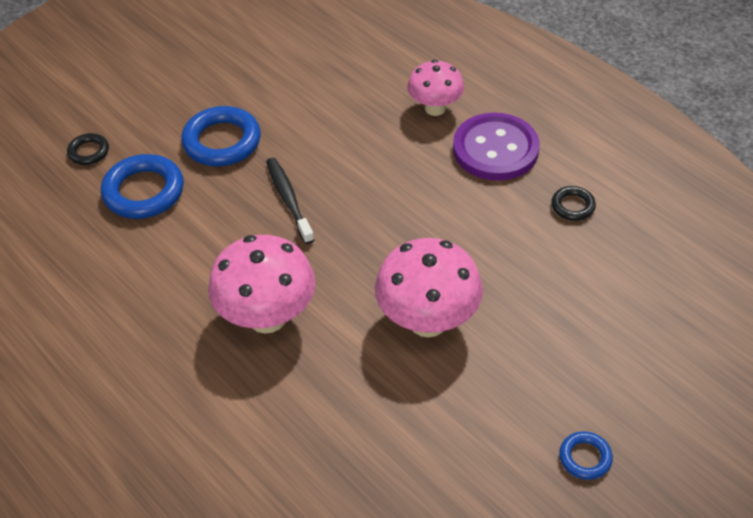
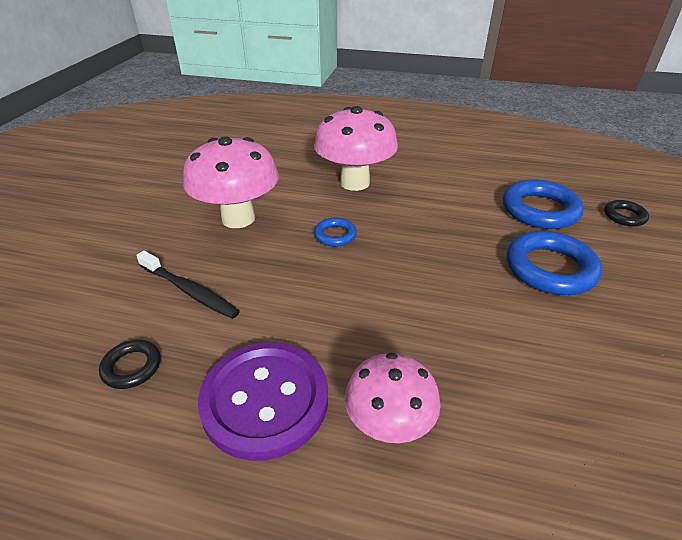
camera: 145 degrees right, 10 degrees down
(288, 199) = (429, 249): black toothbrush -> black toothbrush (190, 291)
(585, 458) = (86, 194): blue ring -> blue ring (335, 235)

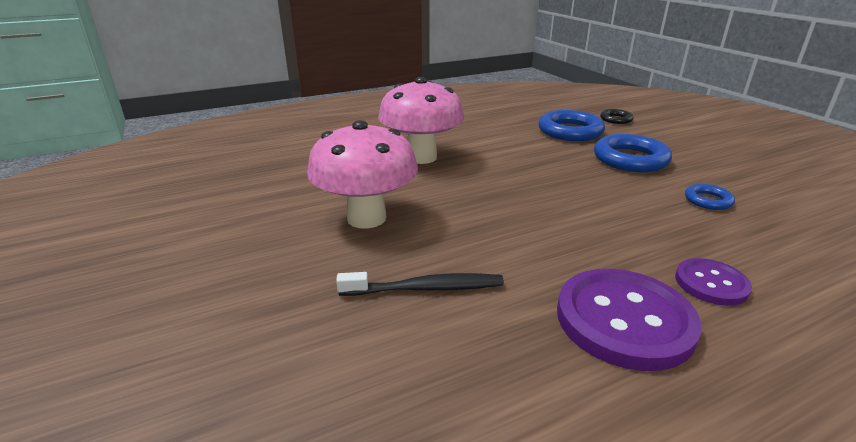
camera: 40 degrees left, 10 degrees down
(132, 367) = (485, 371): black ring -> none
(335, 235) = (471, 196): blue ring -> blue ring (708, 200)
(388, 425) = (711, 283): pink mushroom -> purple button

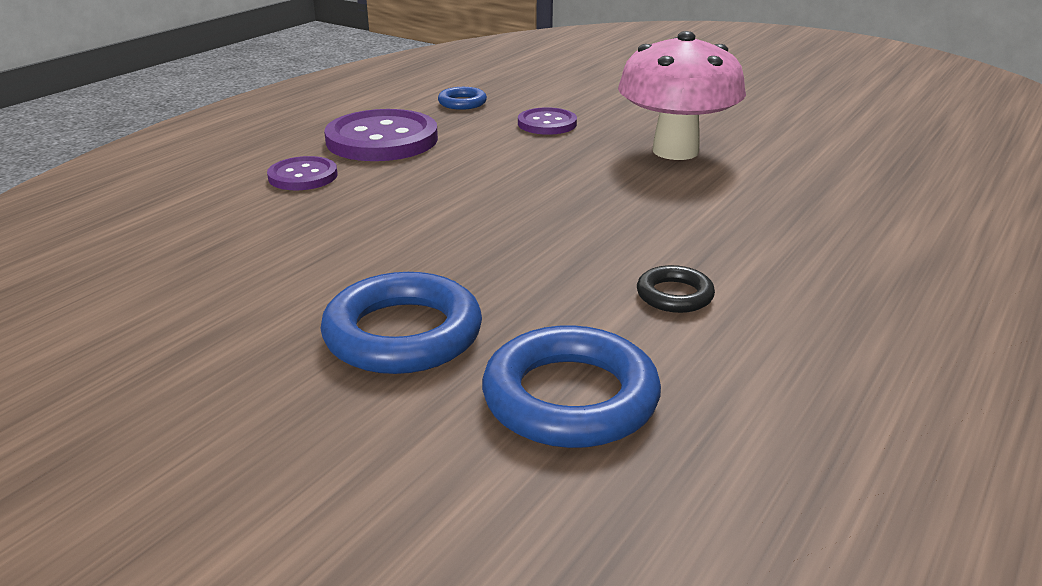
camera: 150 degrees right, 0 degrees up
(421, 157) = (752, 235): pink mushroom -> none
(426, 288) = (547, 124): black toothbrush -> purple button
(616, 119) = (475, 517): black ring -> black ring (674, 295)
(708, 200) = (272, 272): blue ring -> blue ring (462, 103)

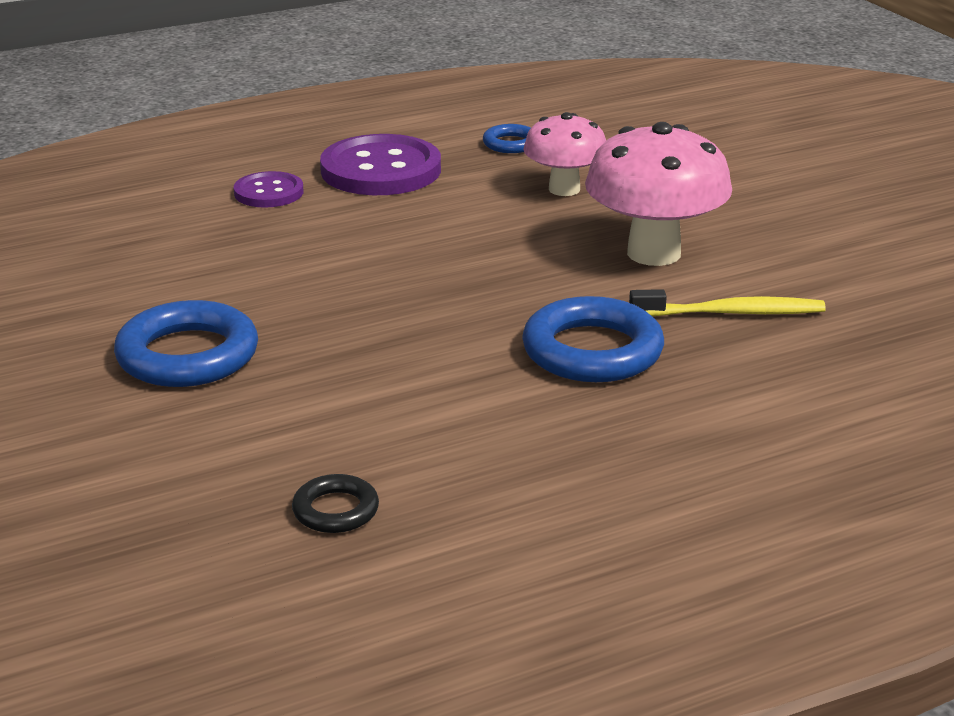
camera: 30 degrees right, 0 degrees up
(547, 124) = (564, 189): purple button -> pink mushroom
(570, 398) = (247, 440): blue ring -> blue ring (592, 351)
(674, 295) = (439, 391): black ring -> black ring (335, 510)
(789, 177) = (731, 313): none -> yellow toothbrush

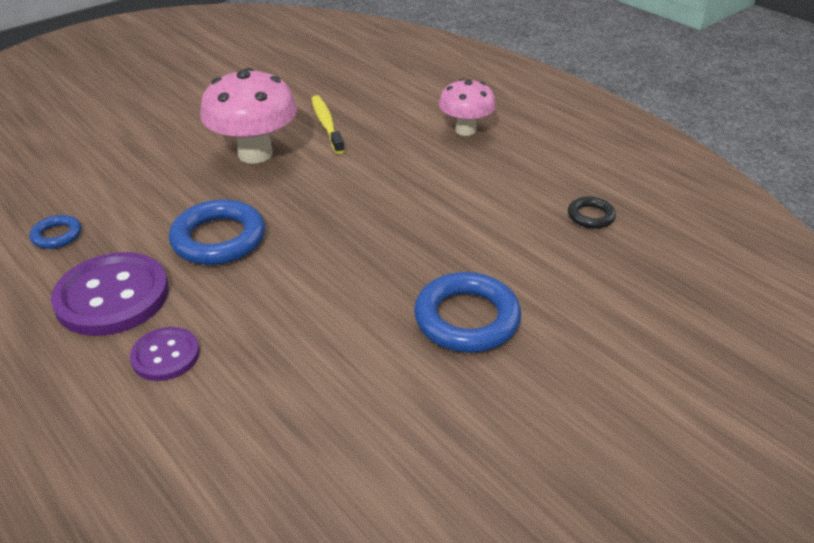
camera: 105 degrees left, 10 degrees up
(564, 189) = (153, 198): pink mushroom -> pink mushroom (465, 130)
(592, 351) = (387, 161): blue ring -> blue ring (219, 239)

